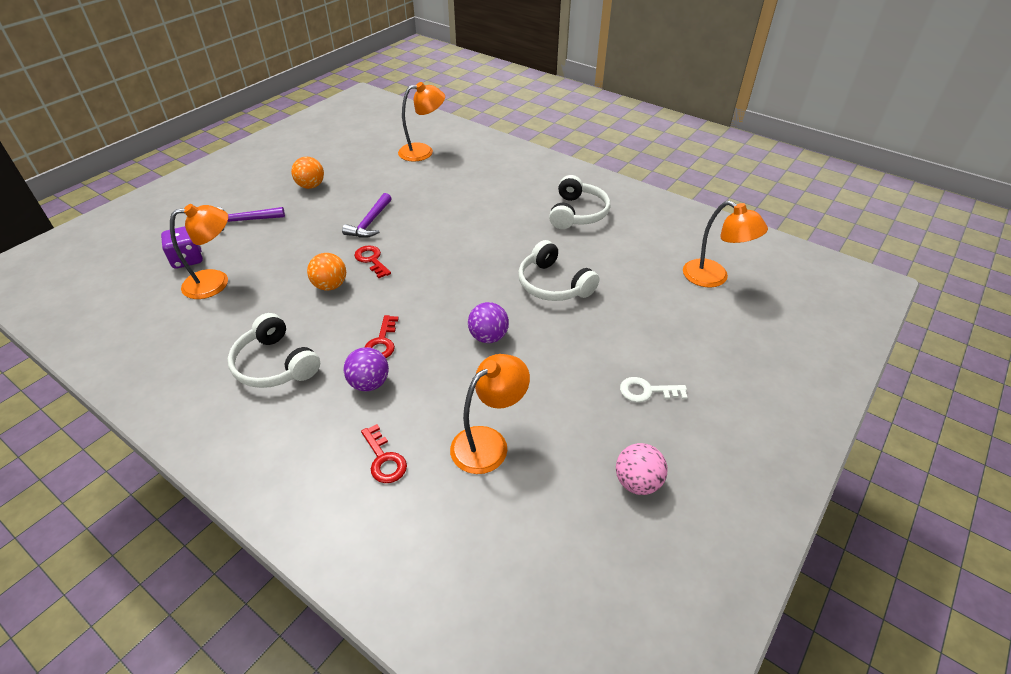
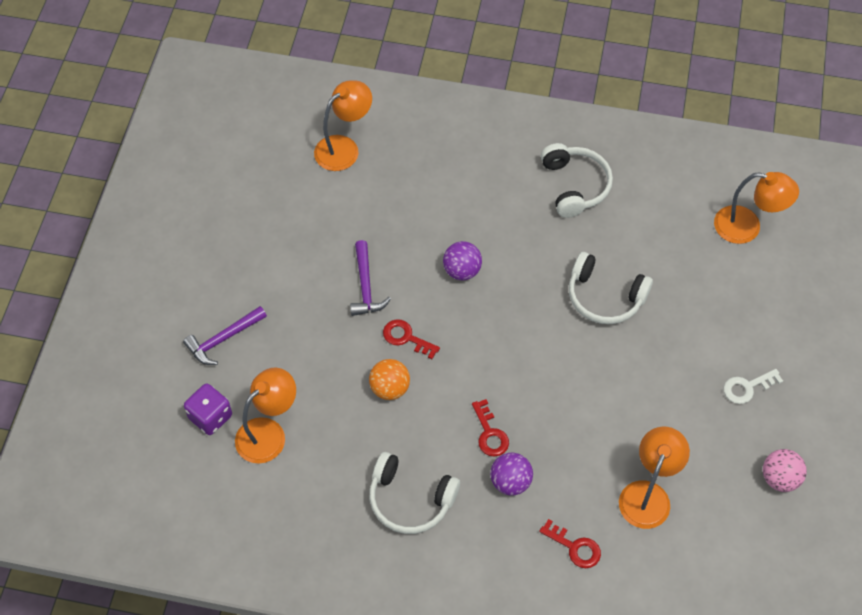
camera: 25 degrees left, 15 degrees up
(311, 186) = (255, 256): orange ball -> none
(488, 337) = (582, 386): purple ball -> purple ball (462, 271)

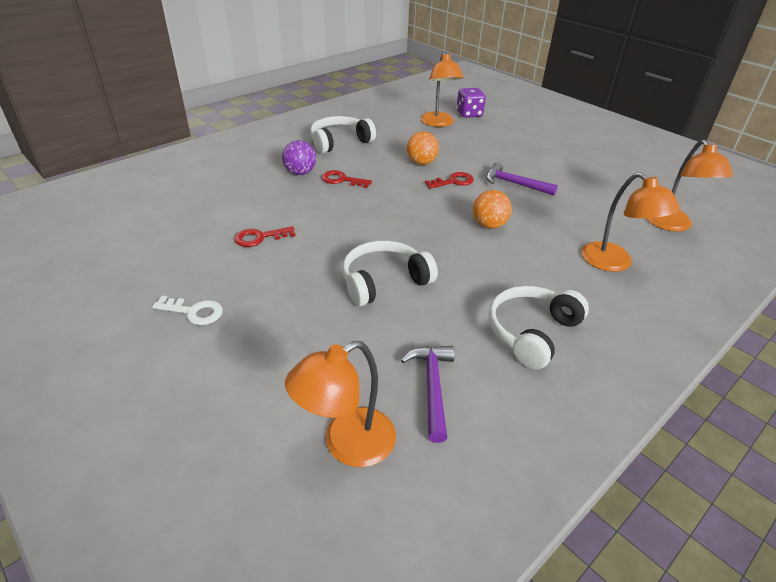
camera: 125 degrees right, 20 degrees down
(223, 339) = (520, 131): purple hammer -> purple hammer (432, 387)
(462, 271) = (489, 225): purple ball -> orange ball
(574, 186) = (532, 332): white headphones -> white headphones turned 105 degrees clockwise
(574, 547) = (227, 174): red key -> red key (260, 237)
(648, 494) = (207, 214): orange lamp -> orange lamp (614, 263)
(747, 387) = (194, 312): white key -> white key turned 90 degrees clockwise
(779, 478) = (108, 279): pink ball -> none

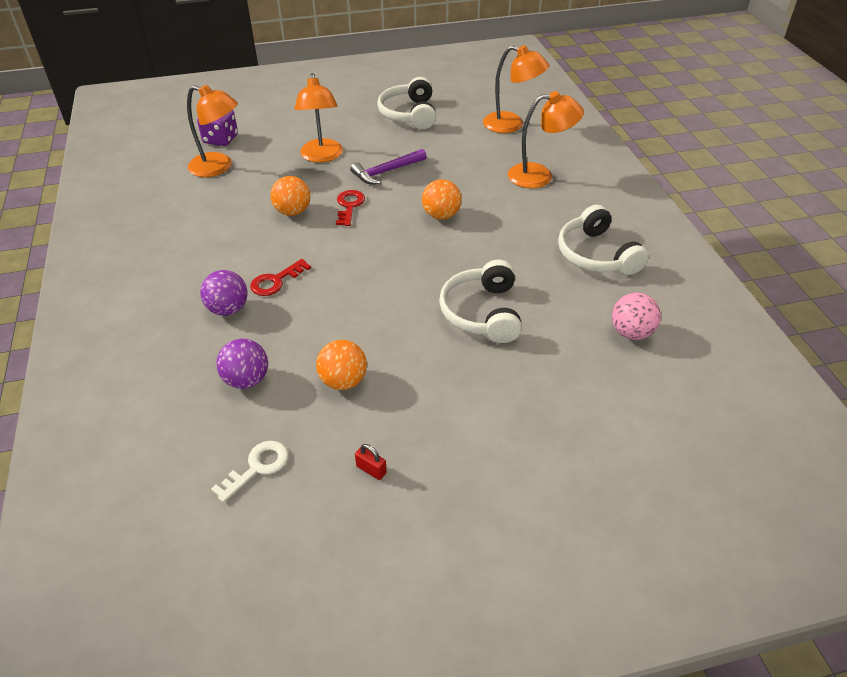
camera: 60 degrees left, 5 degrees up
(178, 276) = (371, 469): none -> red padlock
(194, 312) = (446, 468): white key -> white key (257, 467)
(239, 200) = (246, 380): none -> purple ball
(260, 237) = (343, 381): red key -> orange ball
(340, 142) = (184, 254): white headphones -> white headphones (409, 114)
(347, 444) = (671, 403): orange lamp -> orange lamp (322, 156)
(432, 387) = (631, 333): purple hammer -> pink ball

